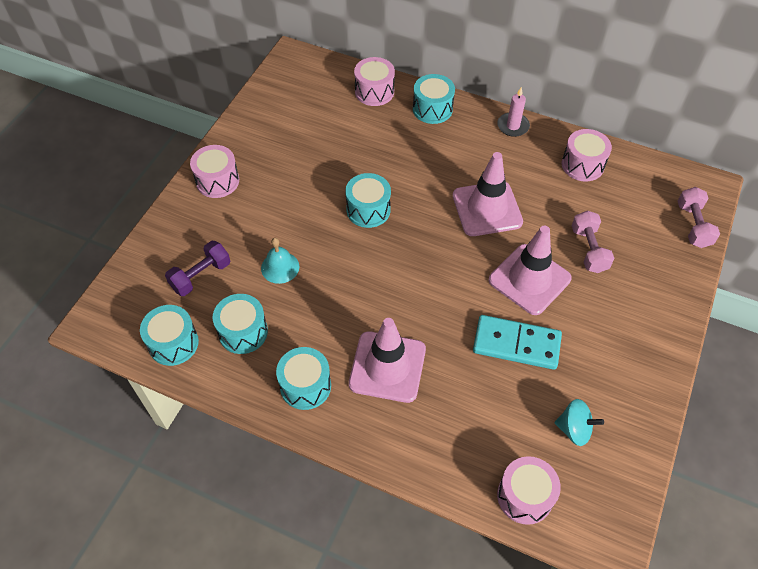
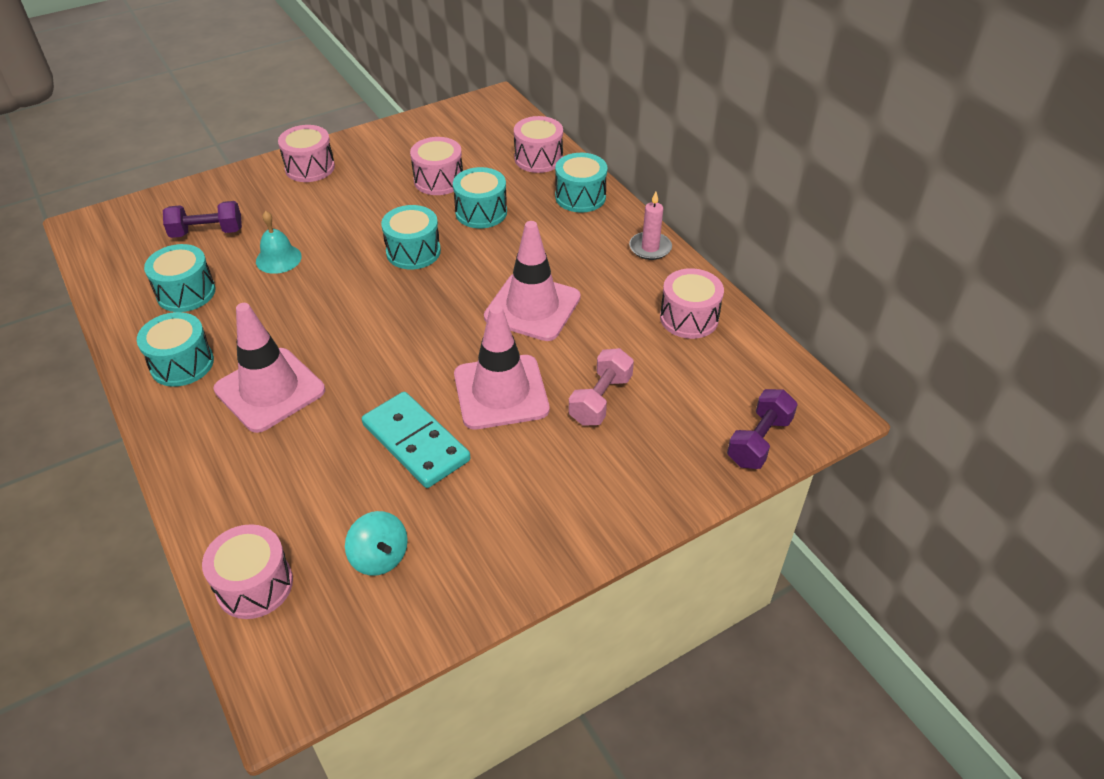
camera: 35 degrees right, 10 degrees down
(173, 343) = (123, 271): turquoise drum -> turquoise drum (481, 212)
(324, 144) = (438, 180): none -> pink drum
(693, 225) = (759, 441): pink dumbbell -> purple dumbbell

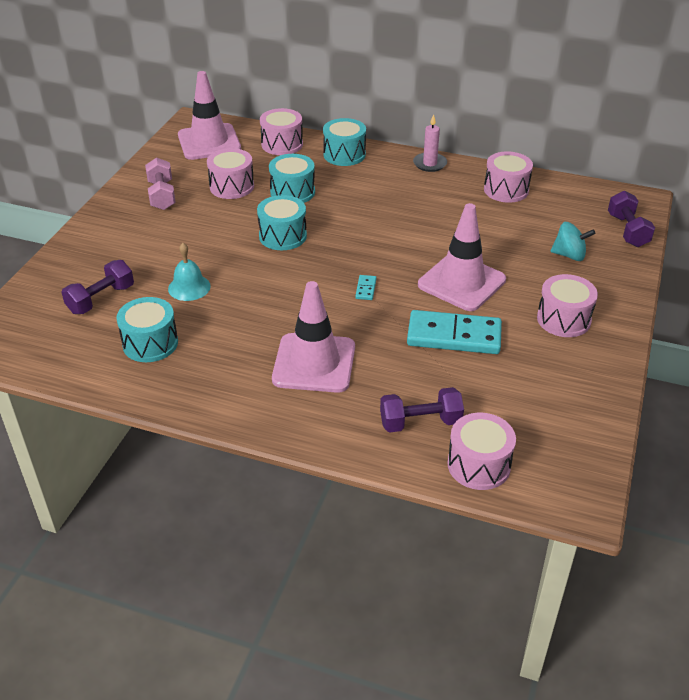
camera: 40 degrees left, 5 degrees down
(182, 364) = (223, 385): turquoise drum -> none
(269, 507) = (420, 422): none -> purple dumbbell
(310, 168) = (117, 221): pink drum -> pink drum (563, 319)
(379, 557) = (526, 403): turquoise spinning top -> turquoise spinning top (569, 255)
(408, 345) = (365, 289): none -> turquoise domino
(532, 307) = (410, 229): pink traffic cone -> pink traffic cone (209, 142)
(600, 399) = (521, 255): pink dumbbell -> pink dumbbell (162, 195)

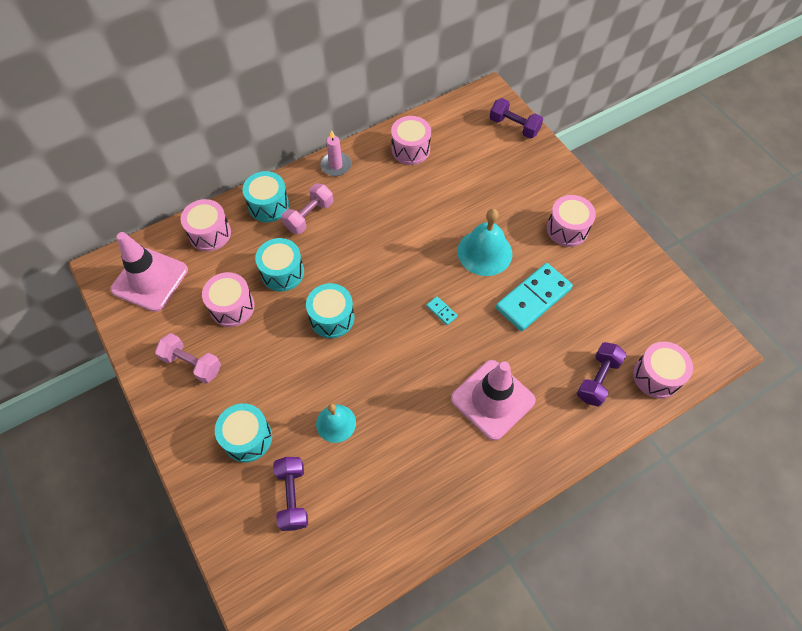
camera: 50 degrees left, 20 degrees up
(150, 343) = (380, 493): turquoise drum -> turquoise drum (247, 438)
(362, 177) = (309, 216): none -> pink dumbbell
(461, 282) = (484, 252): pink traffic cone -> turquoise bell
(569, 255) = (510, 175): turquoise spinning top -> none

